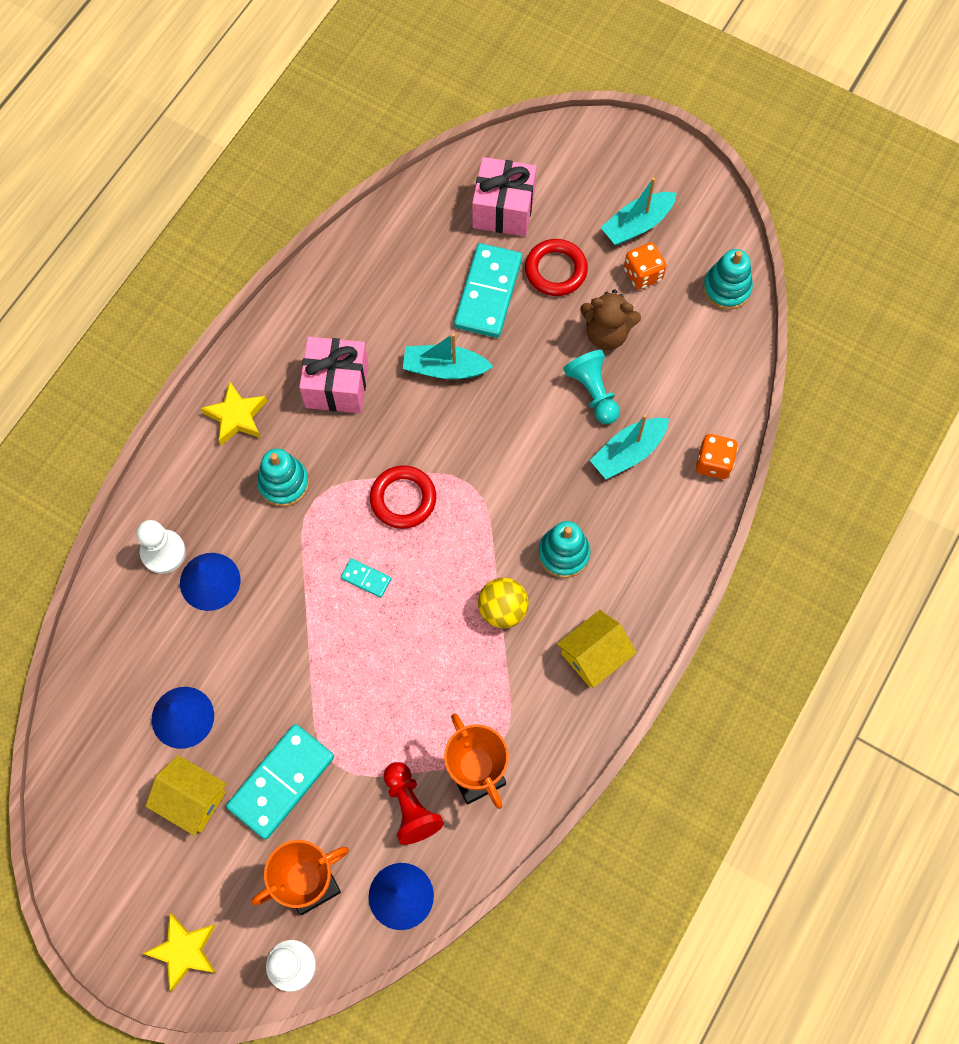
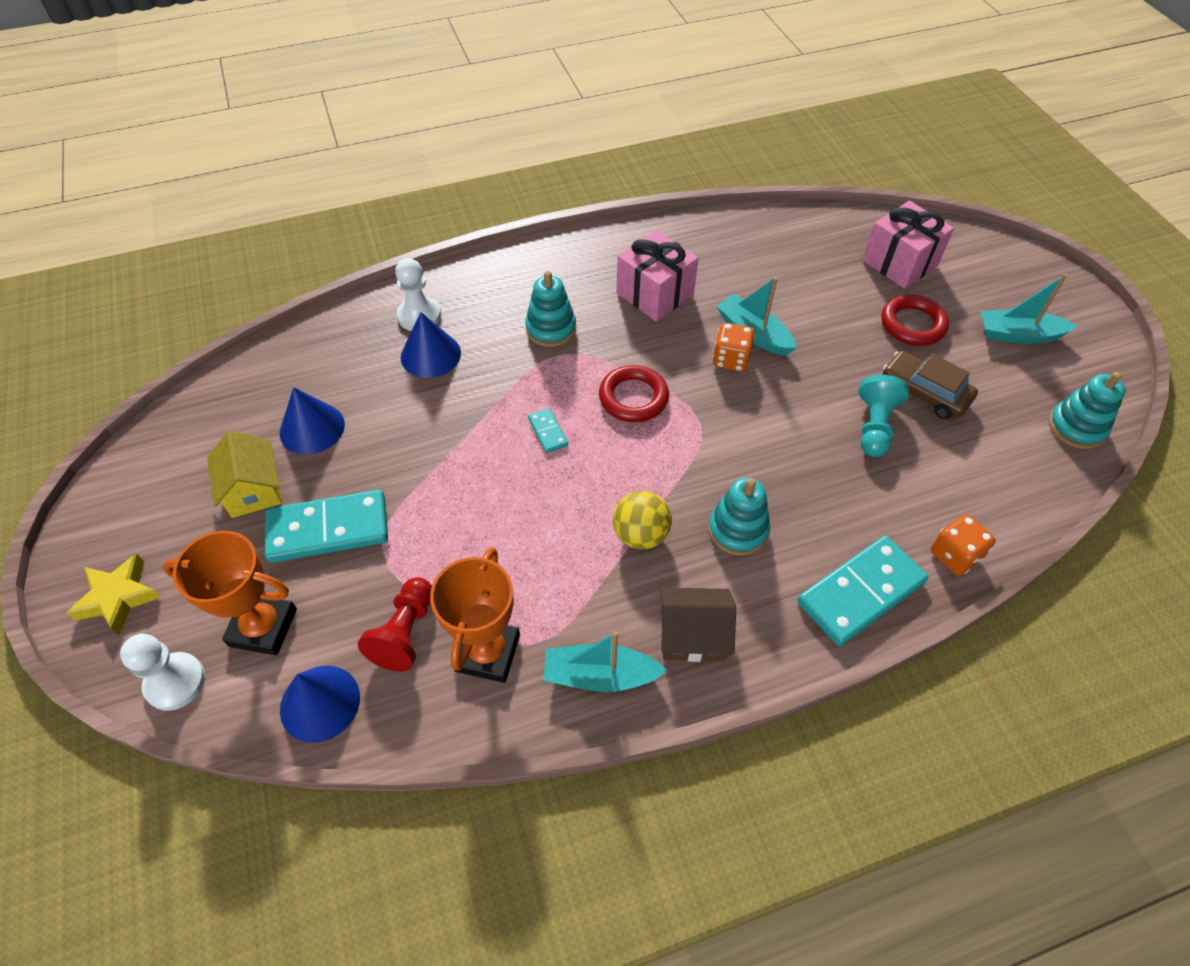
camera: 40 degrees right, 15 degrees down
(236, 417) = (560, 269): yellow star -> none
(488, 293) = (838, 307): turquoise domino -> turquoise domino (861, 593)
(594, 655) = (692, 634): yellow house -> brown house
(606, 333) = (924, 392): brown teddy bear -> brown car
(628, 452) = (871, 492): turquoise boat -> turquoise boat (600, 675)
(643, 274) = (995, 371): orange dice -> orange dice (731, 360)

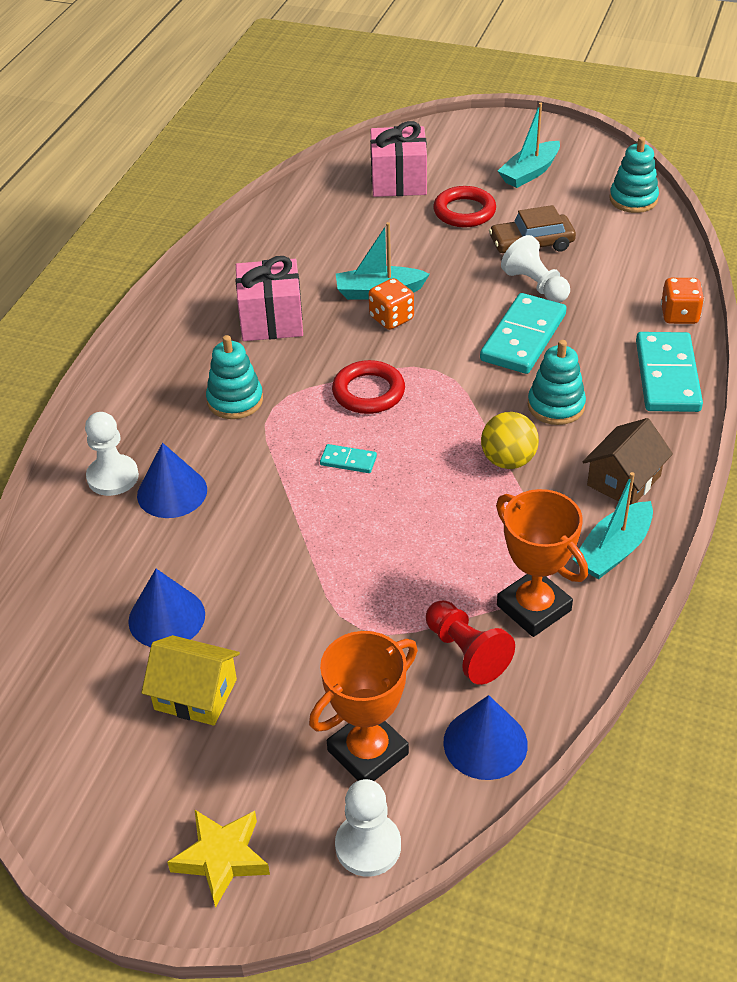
camera: 50 degrees left, 10 degrees down
(328, 529) = (302, 657): turquoise domino -> turquoise domino (523, 337)
(874, 426) = (535, 285): turquoise pawn -> white pawn

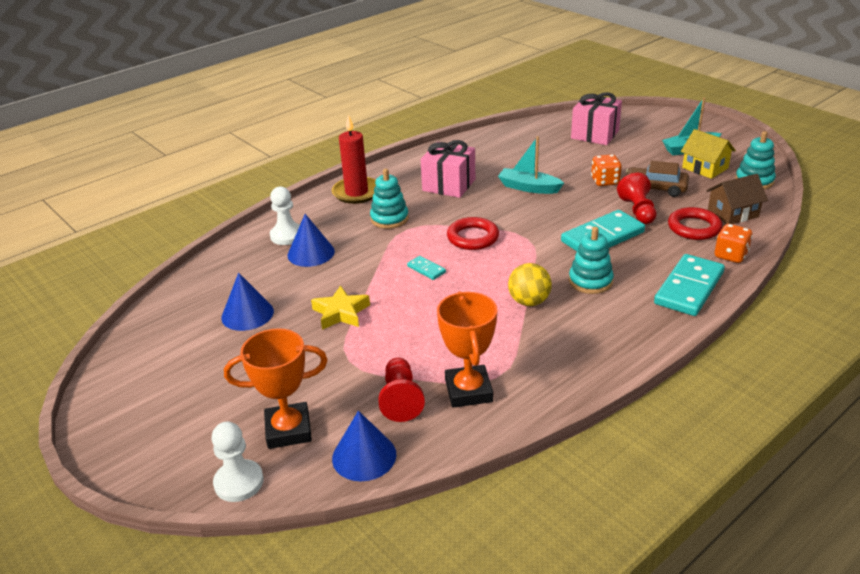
camera: 30 degrees right, 10 degrees down
(152, 374) = (356, 192): none -> red candle
(195, 694) = (224, 359): yellow house -> yellow house (705, 168)
(221, 858) = (154, 450): yellow star -> yellow star (341, 313)
(391, 318) = (523, 203): orange dice -> orange dice (605, 181)
(464, 212) = (624, 160): red ring -> red ring (694, 228)
(535, 285) = (637, 211): white pawn -> red pawn
(613, 550) = (555, 378): turquoise boat -> none
(624, 480) = (600, 339): brown house -> brown house (733, 213)

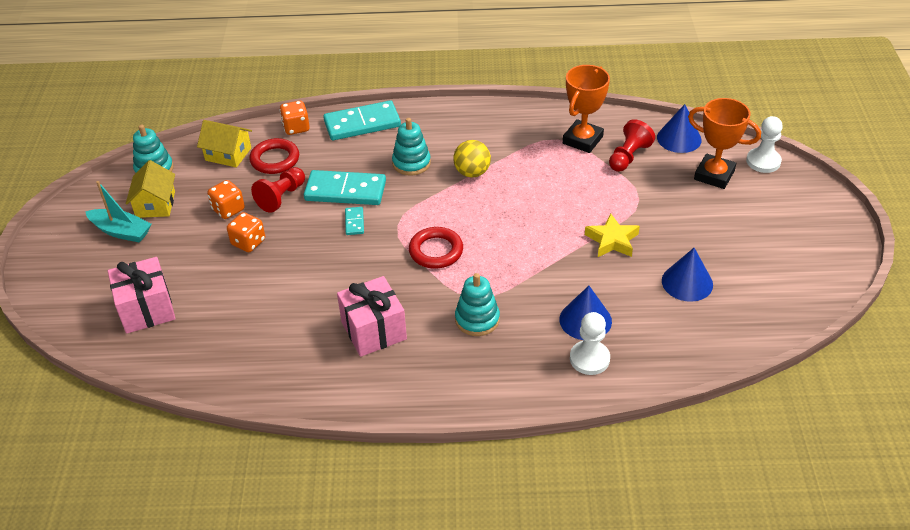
camera: 140 degrees left, 10 degrees up
(356, 192) = (469, 381): red candle -> none
(426, 269) = (508, 242): turquoise domino -> turquoise domino (354, 222)
(529, 187) = (315, 277): turquoise boat -> none
(655, 188) = (228, 209): brown car -> orange dice
(733, 213) = (228, 154): brown house -> yellow house

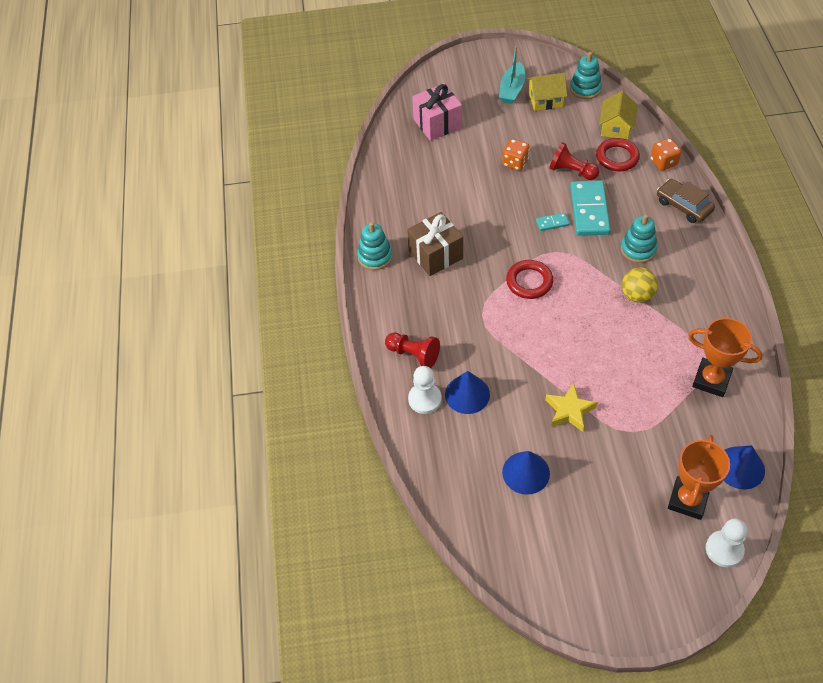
camera: 85 degrees right, 10 degrees up
(228, 209) = (549, 142): orange dice -> none
(362, 123) = (683, 206): turquoise domino -> brown car
(374, 330) = (435, 255): pink gift -> brown gift
(477, 319) = (456, 319): turquoise stacking toy -> turquoise stacking toy (375, 256)
(628, 157) = (696, 421): red pawn -> red pawn (413, 355)

